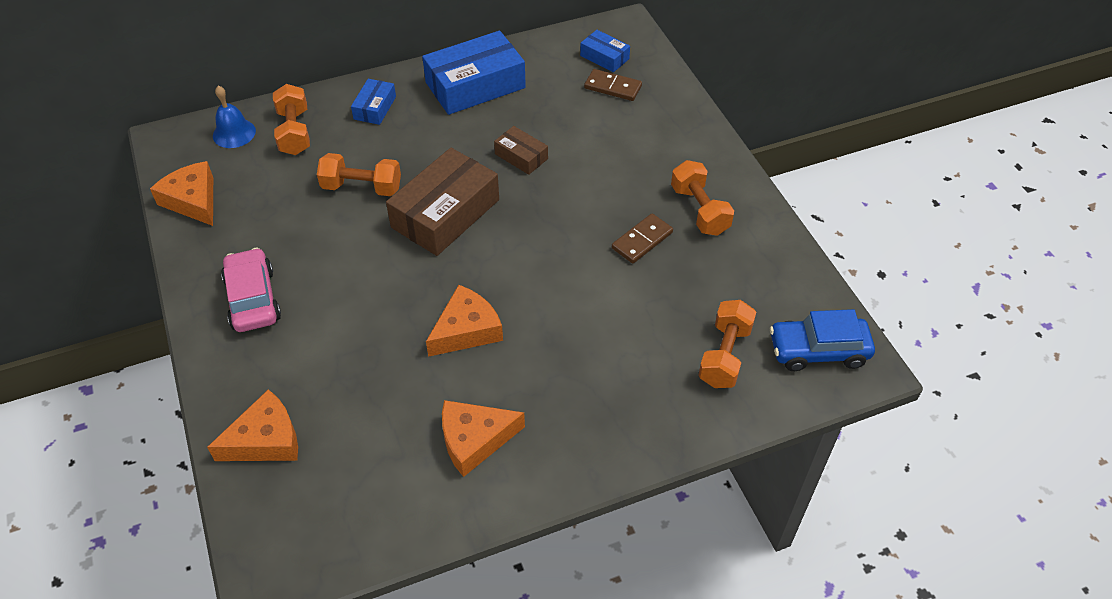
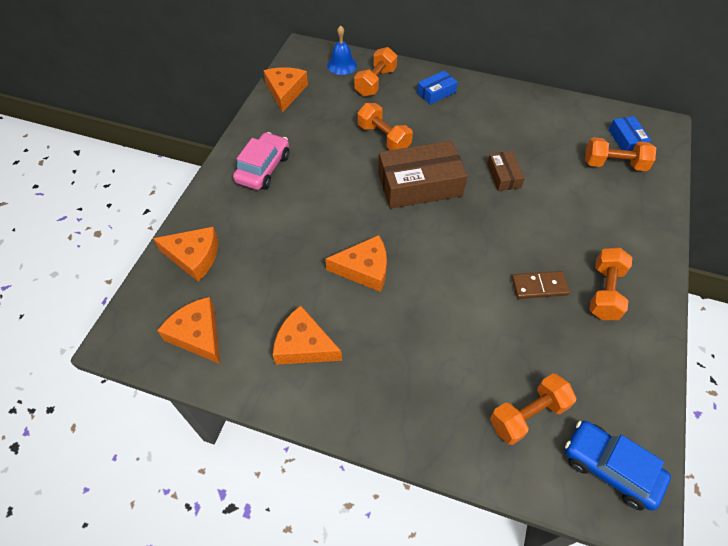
camera: 40 degrees right, 5 degrees up
(352, 509) = (198, 334): none -> orange cheese
(475, 85) = (514, 111): blue box -> none
(613, 87) = (614, 164): brown domino -> orange dumbbell

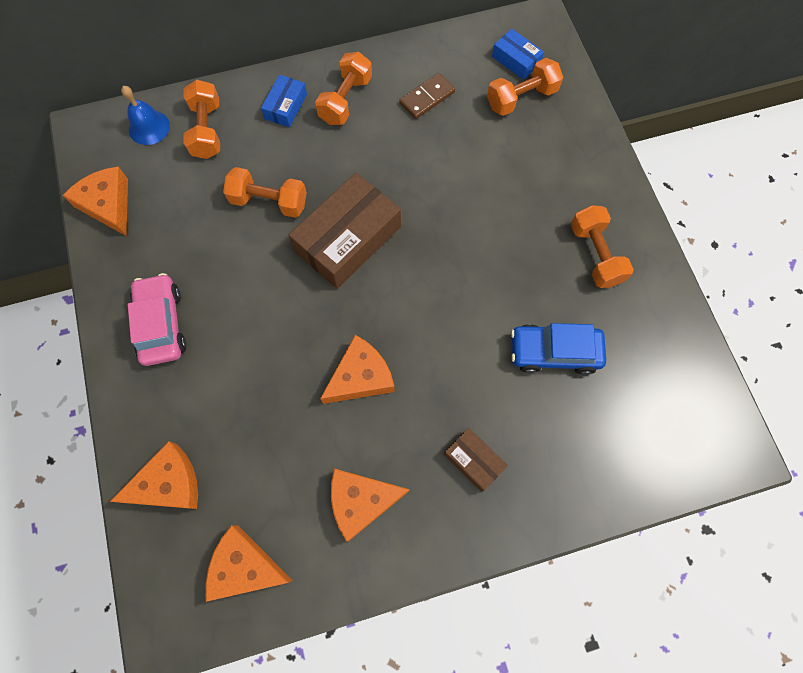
camera: 35 degrees left, 15 degrees up
(503, 176) = (425, 176): brown box -> brown box (473, 460)
(528, 415) = (605, 427): orange dumbbell -> orange dumbbell (345, 100)
(539, 286) = (536, 286): brown domino -> brown domino (427, 98)
(610, 467) = (696, 429): blue car -> blue car (554, 352)

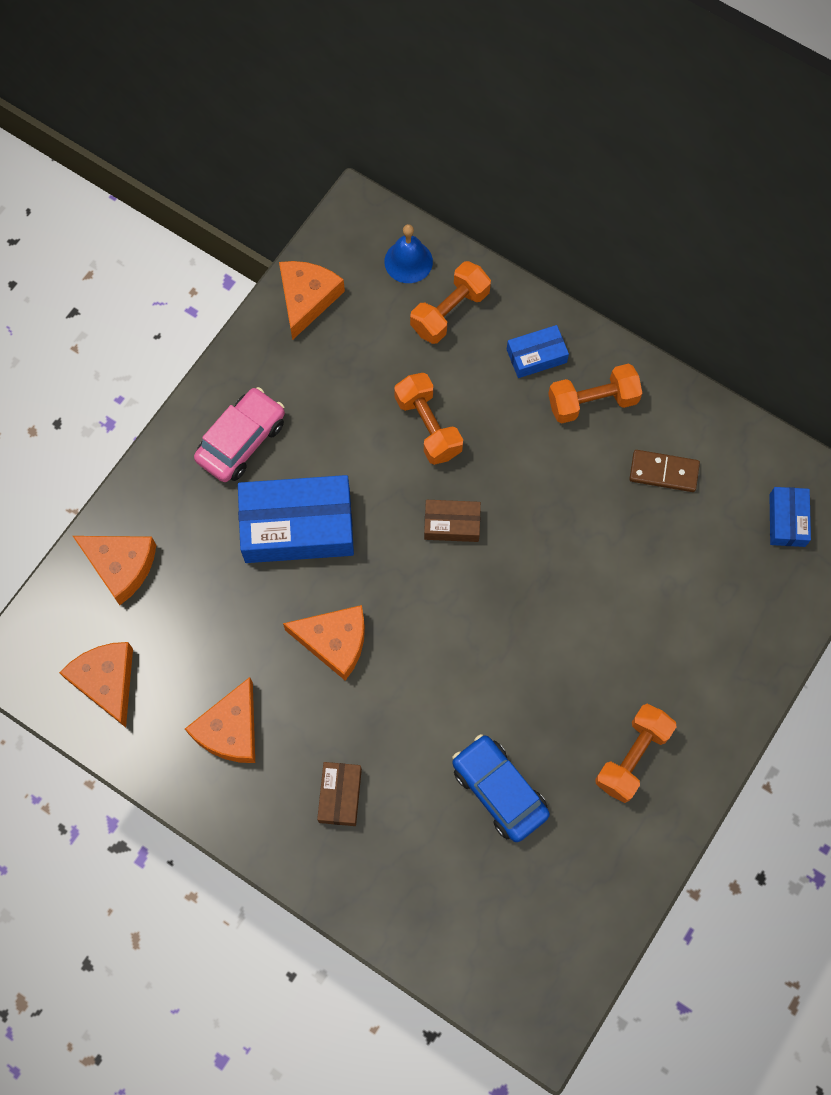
camera: 50 degrees right, 0 degrees up
(257, 336) = (297, 526): none -> blue box
(348, 239) = (452, 524): brown box -> brown box, size x0.50
(361, 501) = (230, 729): orange cheese -> orange cheese turned 105 degrees counterclockwise
(521, 98) = (746, 559): orange dumbbell -> none

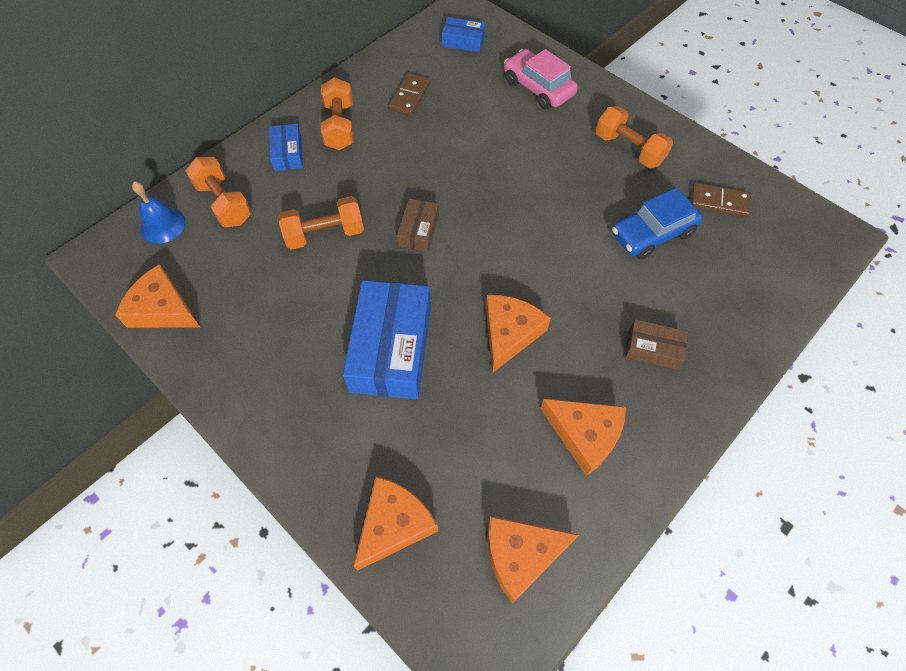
camera: 80 degrees left, 10 degrees down
(241, 441) = (289, 386): pink car -> pink car (538, 88)
(567, 874) = (719, 202): none -> brown domino

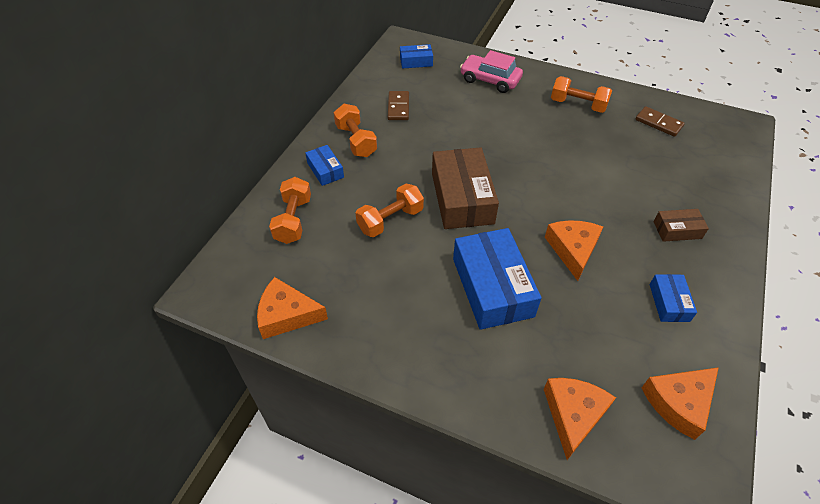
camera: 20 degrees left, 10 degrees down
(163, 225) = (249, 251): blue bell -> none
(224, 203) = (293, 220): orange dumbbell -> orange dumbbell turned 60 degrees clockwise
(418, 231) = (462, 198): brown box -> brown box, size x1.99
(584, 435) = (669, 302): orange cheese -> blue box
(652, 233) = (628, 155): blue car -> none
(719, 202) = (658, 123): brown domino -> brown domino turned 45 degrees clockwise

